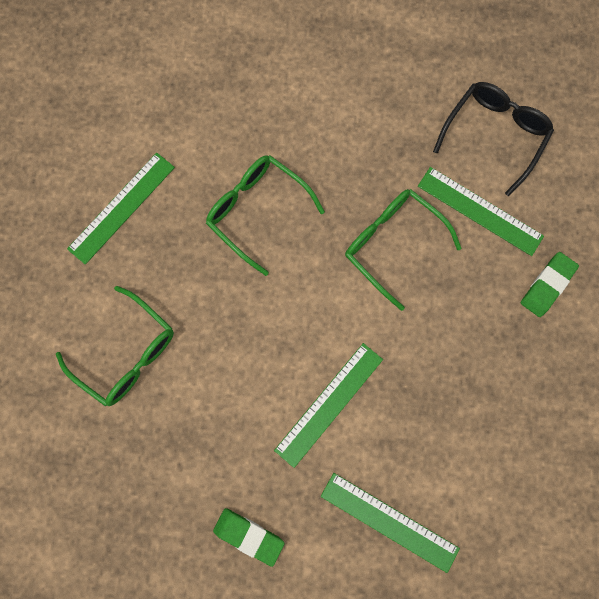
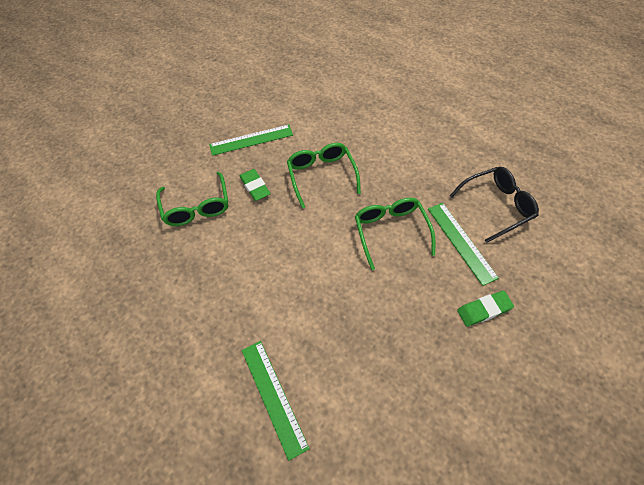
camera: 35 degrees right, 20 degrees down
(248, 536) = (180, 346): green eraser -> green eraser (255, 187)
(329, 404) = (287, 298): green ruler -> none

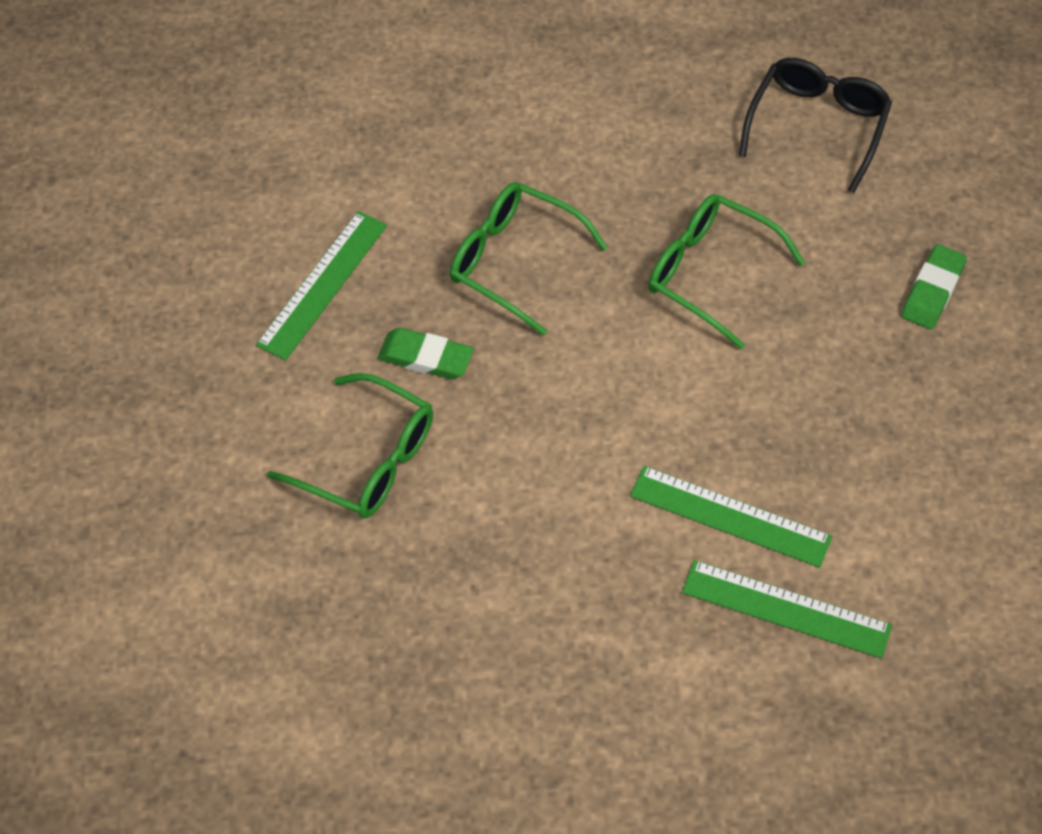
camera: 45 degrees left, 0 degrees up
(461, 242) = (819, 217): green ruler -> green ruler (730, 516)

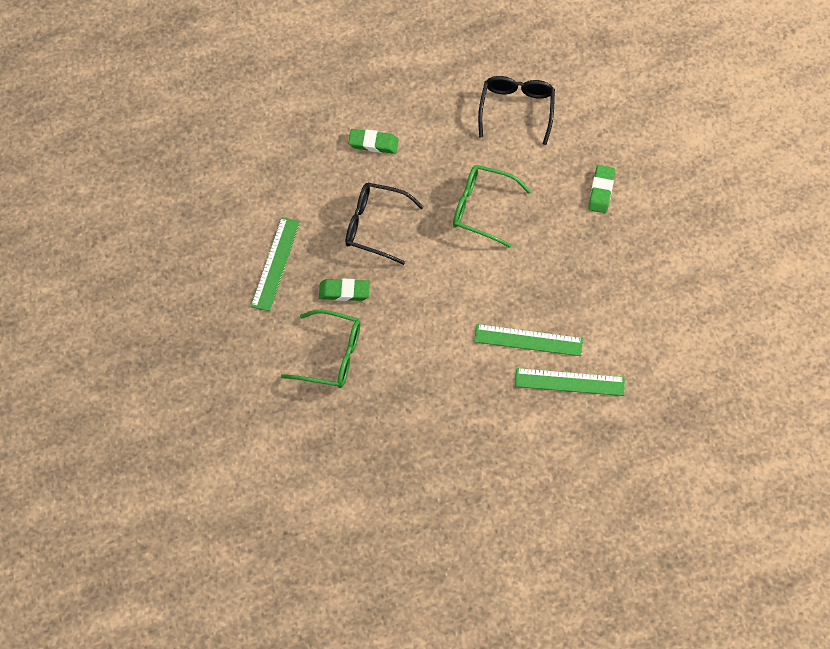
camera: 15 degrees left, 5 degrees up
(513, 261) = (375, 226): green glasses -> black glasses
(553, 128) = (373, 143): none -> green eraser

